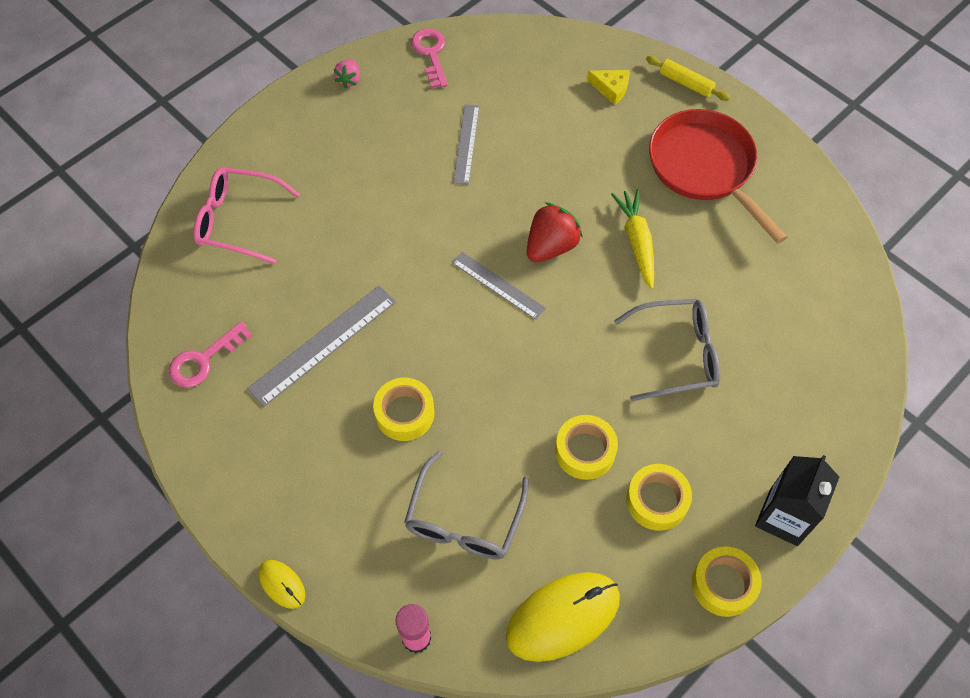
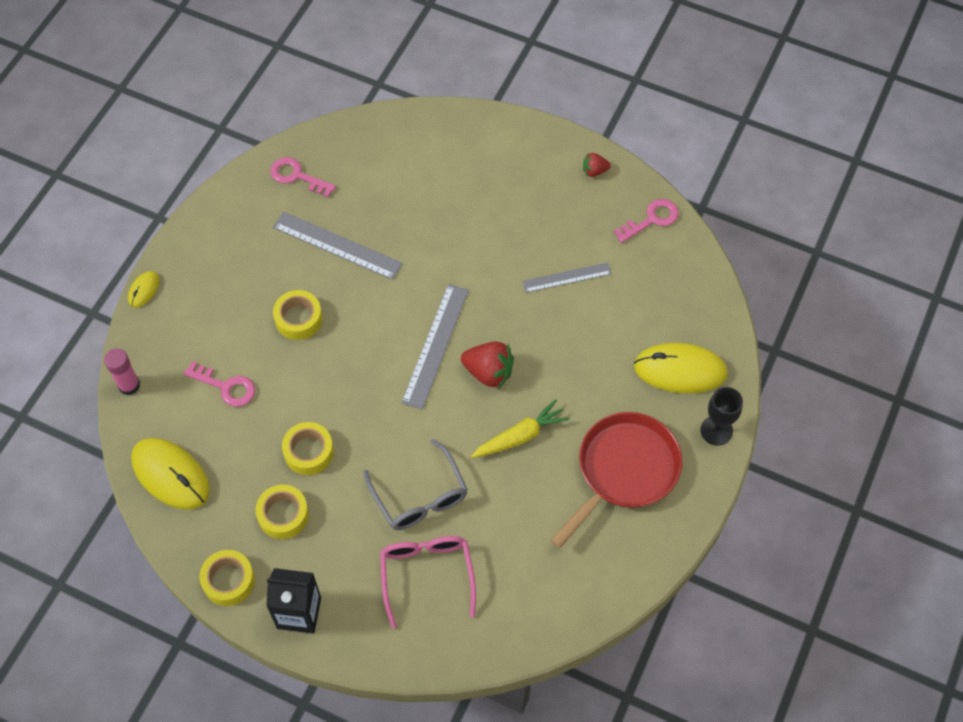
camera: 70 degrees right, 0 degrees up
(238, 220) = (424, 150): pink glasses -> pink glasses (427, 575)
(349, 80) = (594, 171): pink strawberry -> red strawberry
(464, 520) = (226, 386): grey glasses -> pink key
(498, 285) = (435, 345): grey ruler -> grey ruler, size x1.55
(611, 88) = (680, 370): yellow cheese -> yellow mouse
(686, 83) = (716, 430): yellow rolling pin -> black goblet

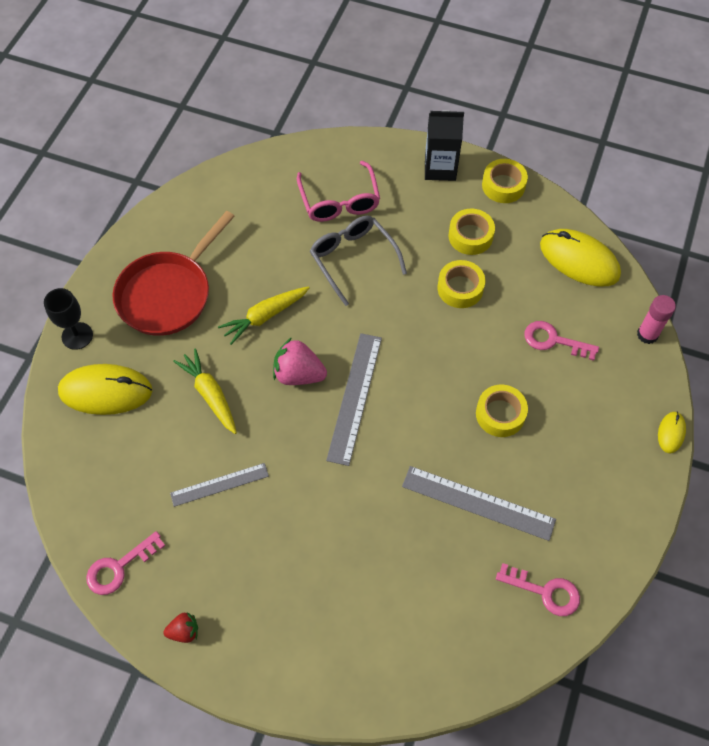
camera: 175 degrees right, 0 degrees up
(488, 372) = (298, 374): red strawberry -> pink strawberry
(577, 359) = (210, 395): none -> yellow carrot

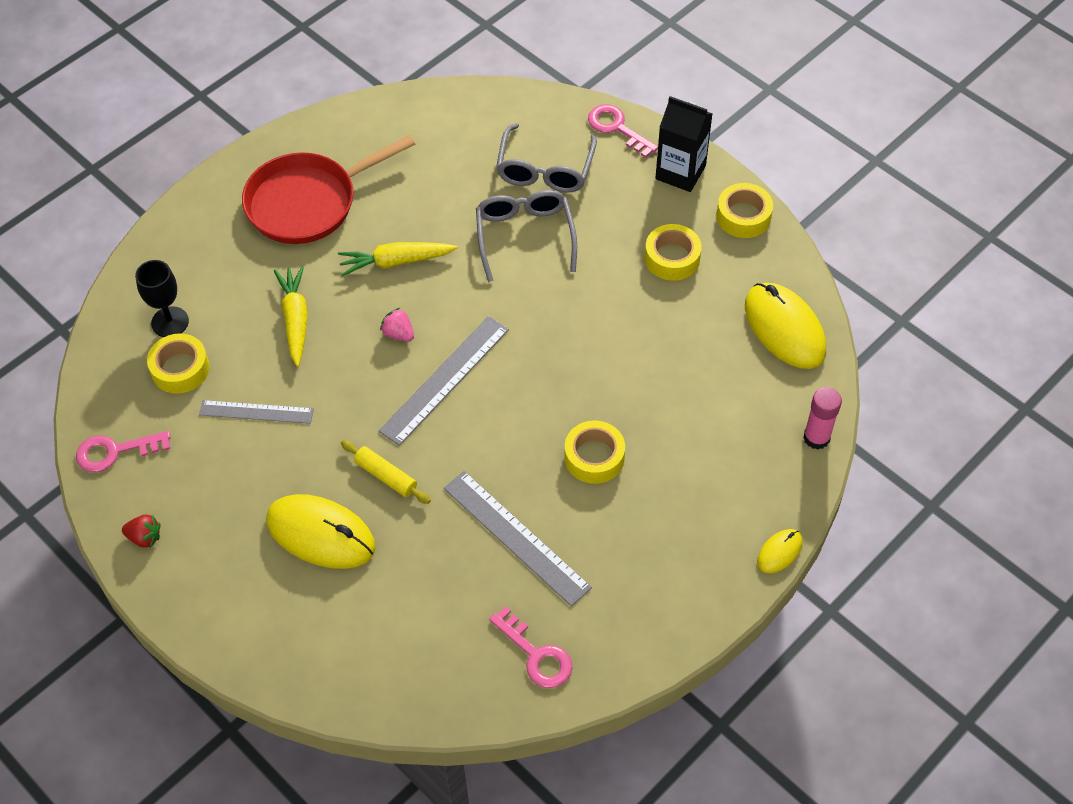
camera: 25 degrees right, 5 degrees down
(77, 336) = (193, 211): black goblet -> black goblet (170, 322)
(106, 391) = (192, 277): yellow mouse -> yellow mouse (321, 534)
(298, 374) = (398, 334): pink strawberry -> pink strawberry, size x0.56
(339, 201) = (545, 169): pink glasses -> grey glasses
(352, 495) = (386, 476): none -> yellow rolling pin
(460, 288) = (627, 309): yellow tape -> yellow tape (180, 369)
(554, 340) = (702, 403): pink key -> pink key (617, 128)

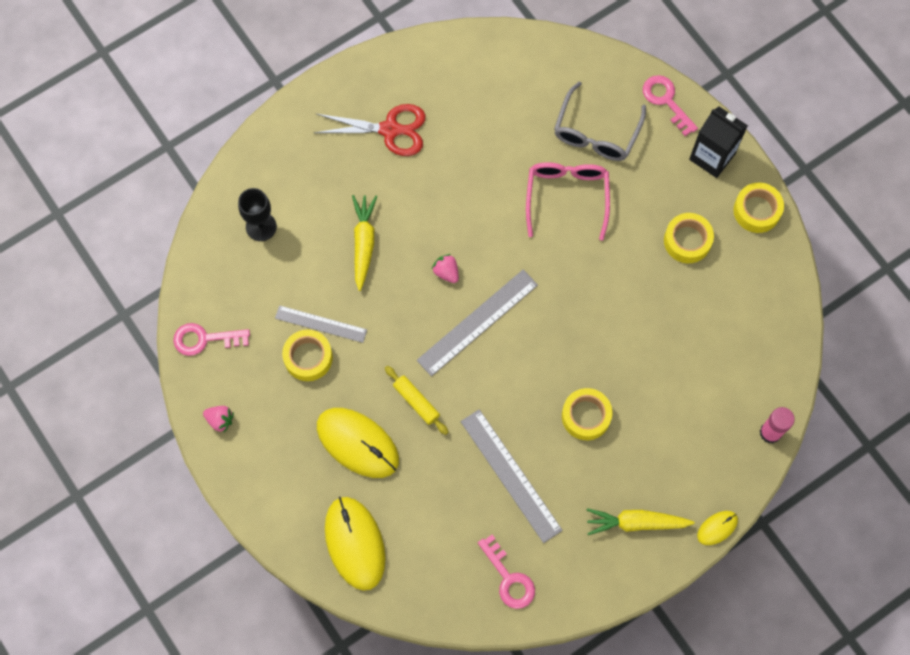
camera: 10 degrees right, 15 degrees up
(145, 537) = (220, 420): red strawberry -> pink strawberry
(180, 369) = (264, 272): yellow tape -> yellow tape (308, 357)
(308, 202) = (390, 130): red pan -> red scissors
(396, 262) = (454, 202): yellow carrot -> yellow carrot (636, 523)
(525, 236) = (567, 197): grey glasses -> pink glasses
(784, 328) = (767, 326): yellow mouse -> yellow mouse (354, 543)

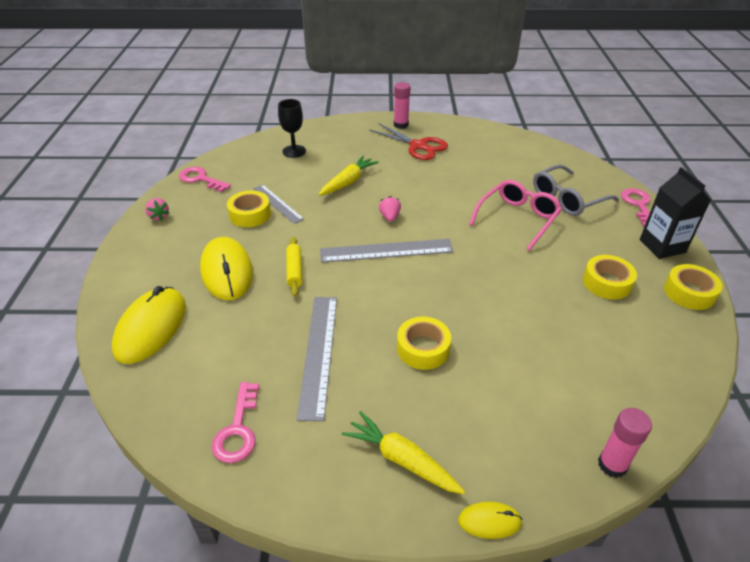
camera: 35 degrees right, 30 degrees down
(340, 97) = (401, 125): none -> pink glue stick

